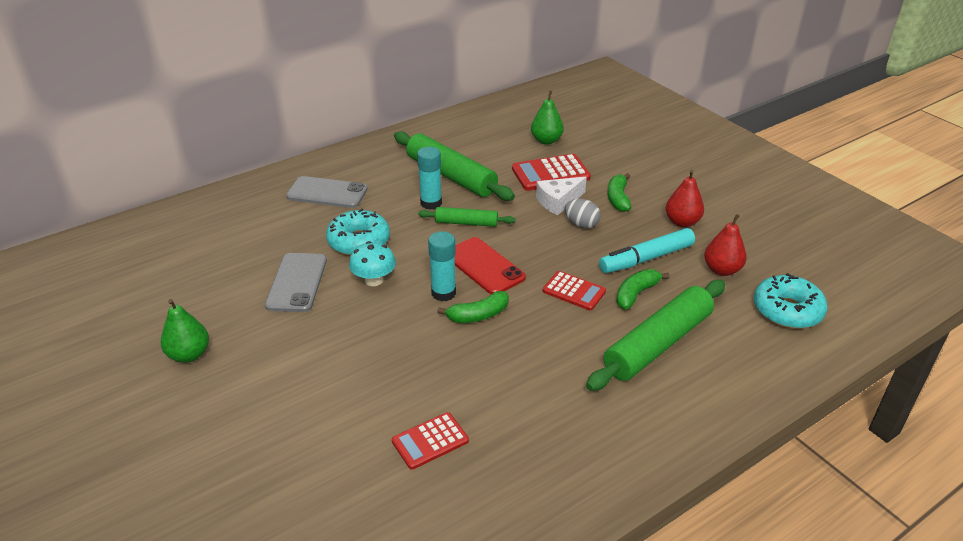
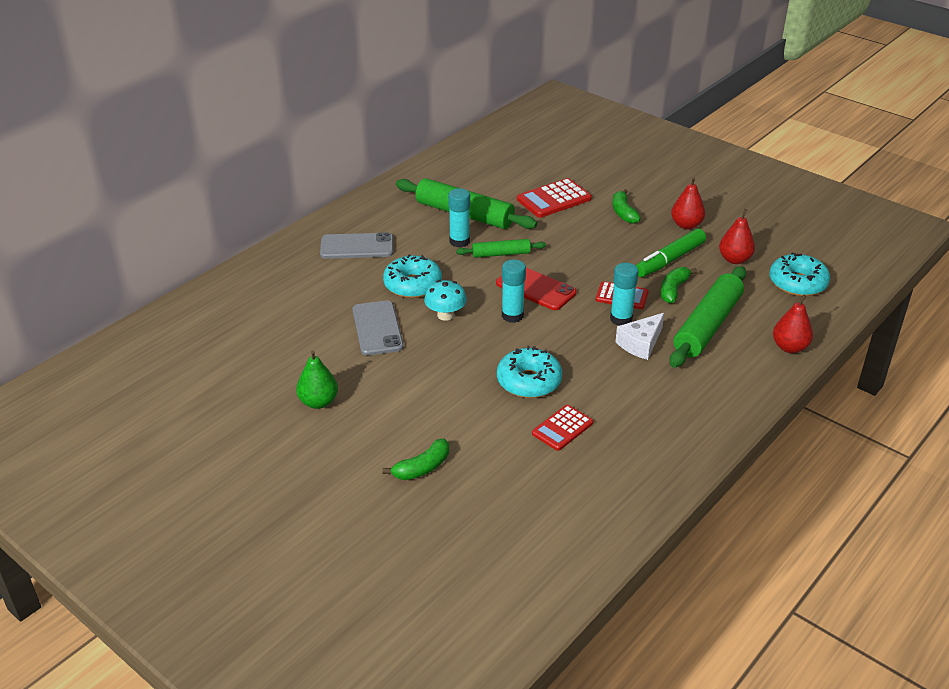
camera: 15 degrees left, 0 degrees up
(422, 374) = (529, 381): none -> turquoise donut
(478, 315) = (551, 328): green banana -> green banana (422, 468)
(546, 140) = (535, 169): green pear -> none
(558, 201) = (572, 223): white cheese -> white cheese (640, 344)
(561, 318) = (621, 319): none -> turquoise glue stick
(581, 224) = (602, 240): grey egg -> none
(646, 258) = (670, 260): turquoise marker -> green marker
(748, 390) = (789, 347): none -> red pear

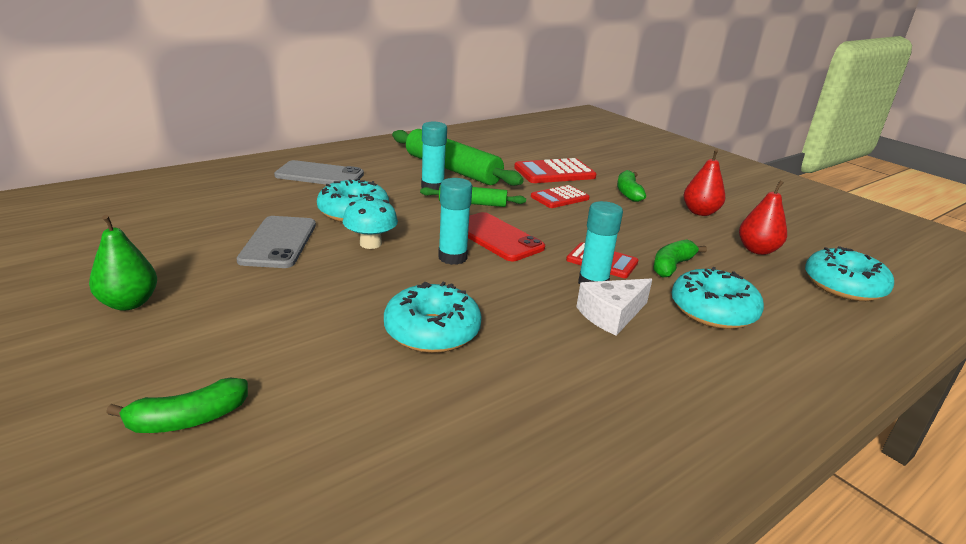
camera: 10 degrees right, 10 degrees down
(562, 428) = (448, 404): red calculator -> red calculator (559, 198)
(670, 260) = (673, 238): green marker -> none
(708, 326) = (713, 311): green rolling pin -> turquoise donut
(789, 347) = (837, 357): red pear -> none

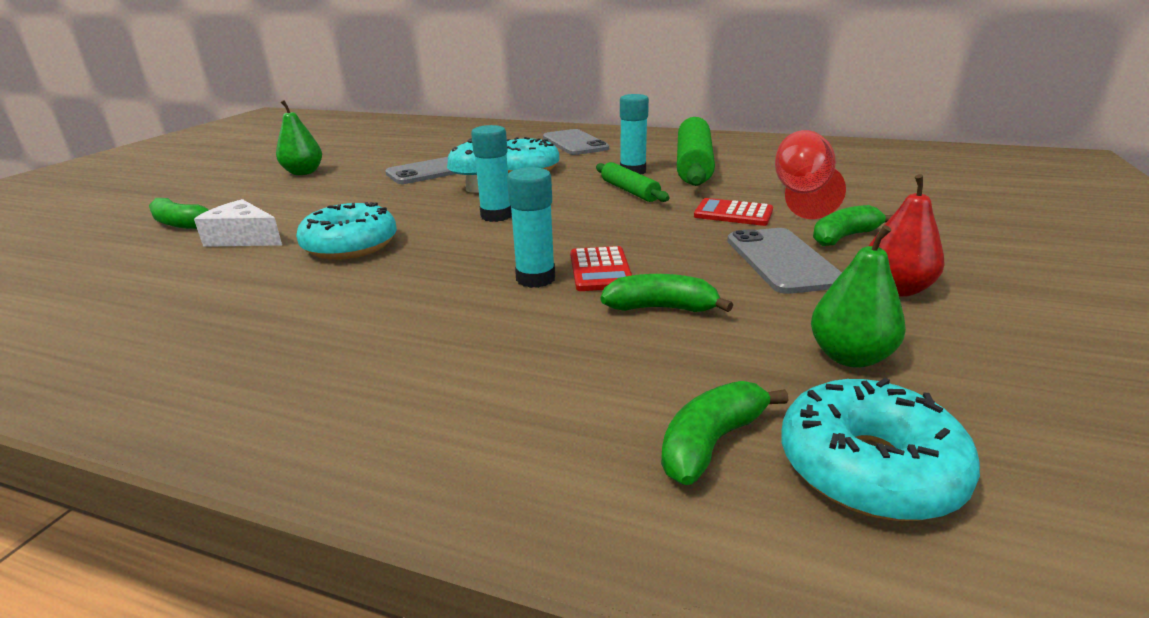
camera: 60 degrees right, 0 degrees up
(496, 237) = (570, 217): red phone -> none
(554, 172) = (802, 194): red calculator -> red goblet
(611, 315) = (473, 303): white cheese -> white cheese (243, 238)
(642, 217) = (782, 260): none -> grey phone
(713, 311) = (569, 359): turquoise donut -> none
(757, 250) = (849, 357): red pear -> green pear
(812, 307) = (711, 442): none -> green banana

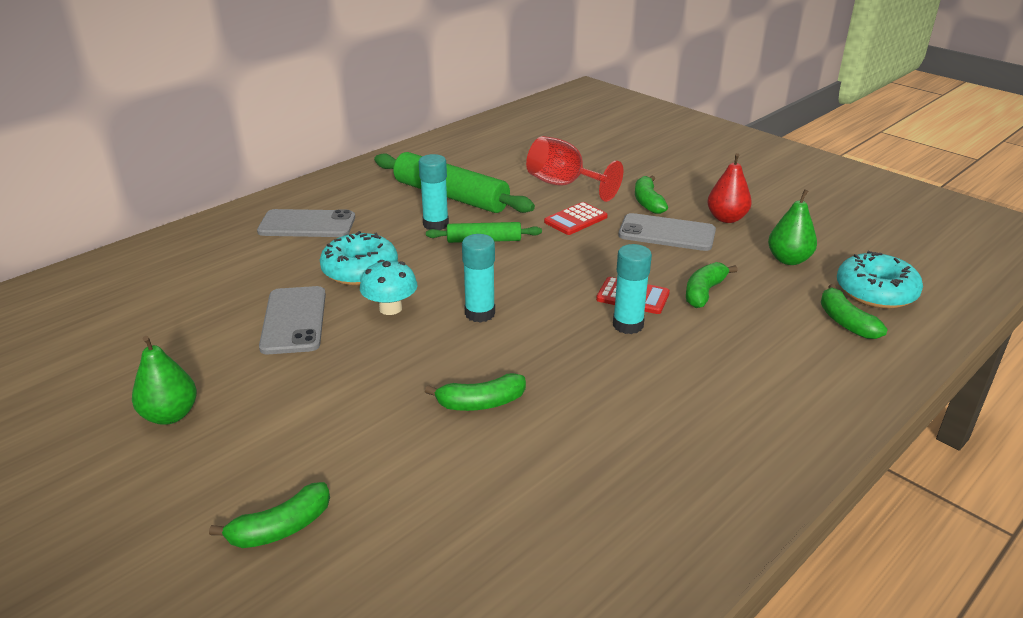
camera: 65 degrees left, 5 degrees up
(243, 238) = (391, 473): white cheese -> none
(350, 245) = (481, 403): turquoise donut -> green banana

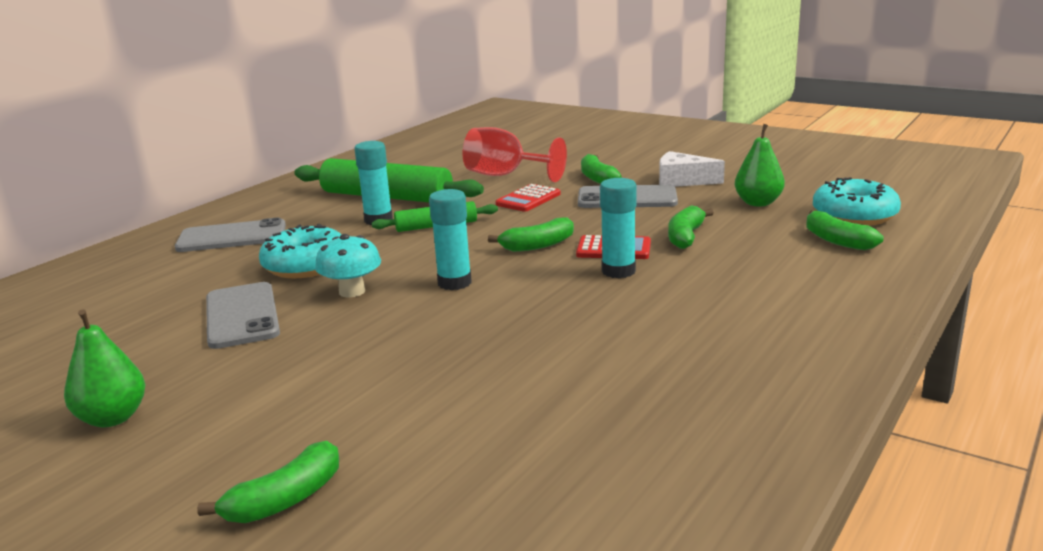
camera: 10 degrees left, 10 degrees down
(481, 403) = (485, 354): green banana -> green banana (538, 245)
(726, 218) = (682, 181): red pear -> white cheese

